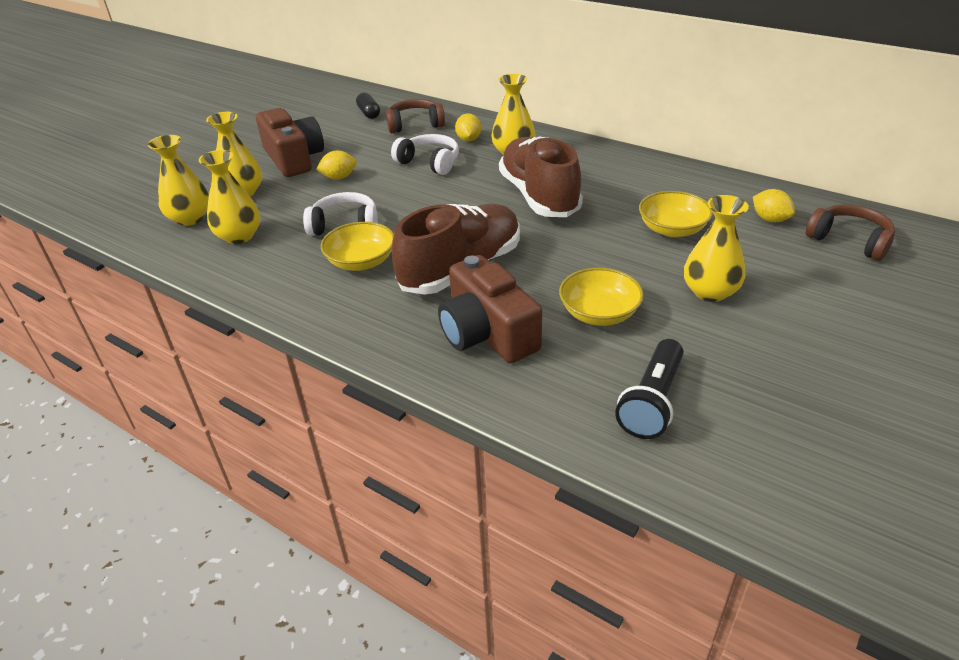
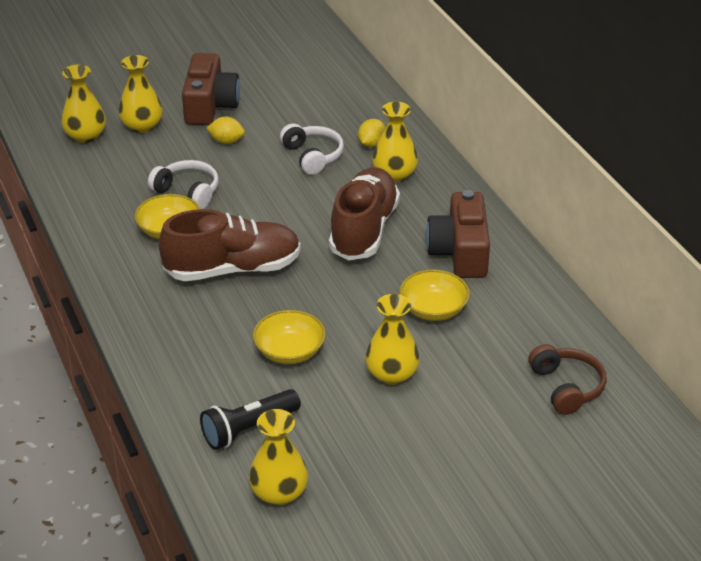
camera: 30 degrees right, 0 degrees up
(239, 236) = (106, 168): yellow vase -> yellow vase (279, 493)
(369, 113) = (317, 78): black capsule -> none
(415, 125) = (343, 108): brown headphones -> none
(487, 333) = (196, 329): brown camera -> brown camera (460, 252)
(770, 219) = (527, 338): yellow lemon -> none

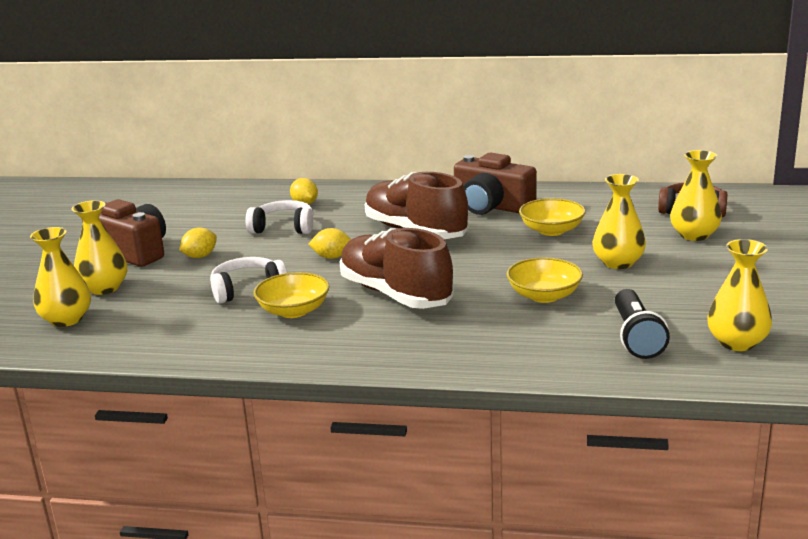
camera: 55 degrees left, 15 degrees down
(233, 269) = (395, 294): brown shoe -> brown shoe turned 60 degrees counterclockwise
(276, 207) = (332, 257): none -> yellow lemon
(394, 174) = (359, 205): yellow vase -> yellow vase (694, 235)

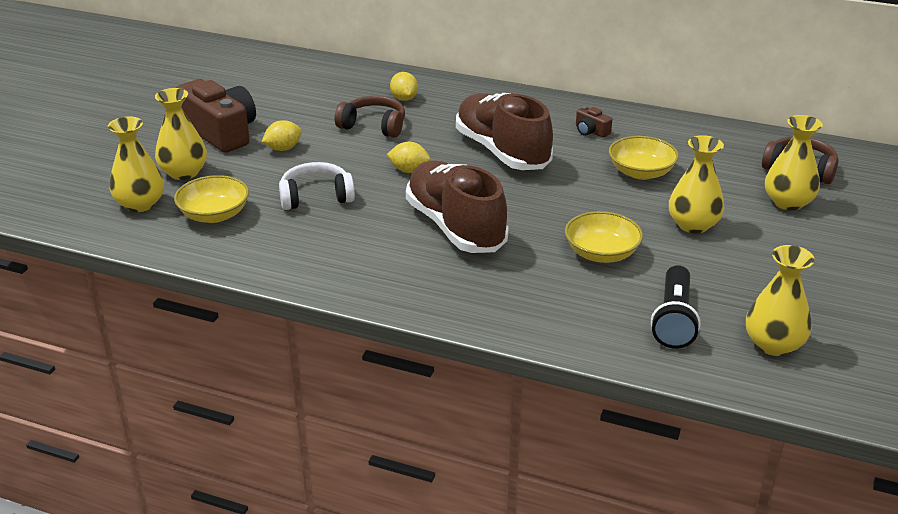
camera: 10 degrees right, 10 degrees up
(283, 228) = (373, 126): white headphones -> brown headphones
(293, 311) = (351, 230): yellow bowl -> yellow bowl (214, 215)
(491, 206) = (591, 131): brown camera -> brown camera, size x0.43

